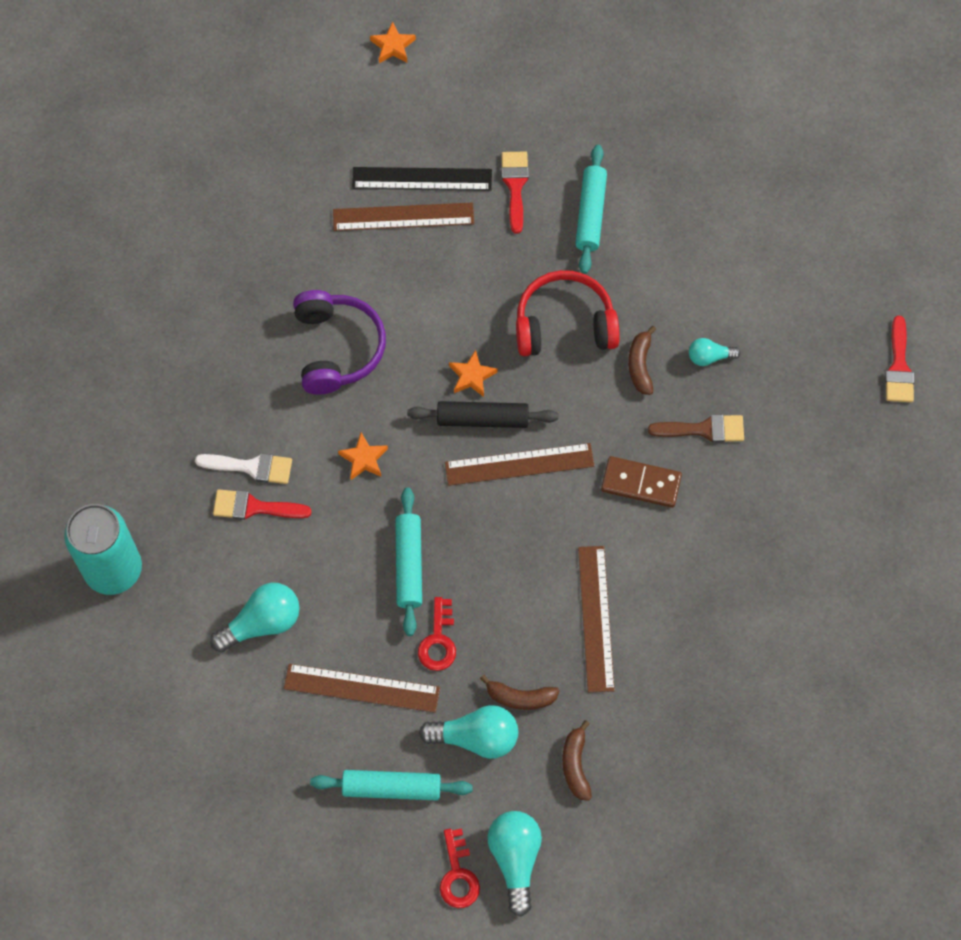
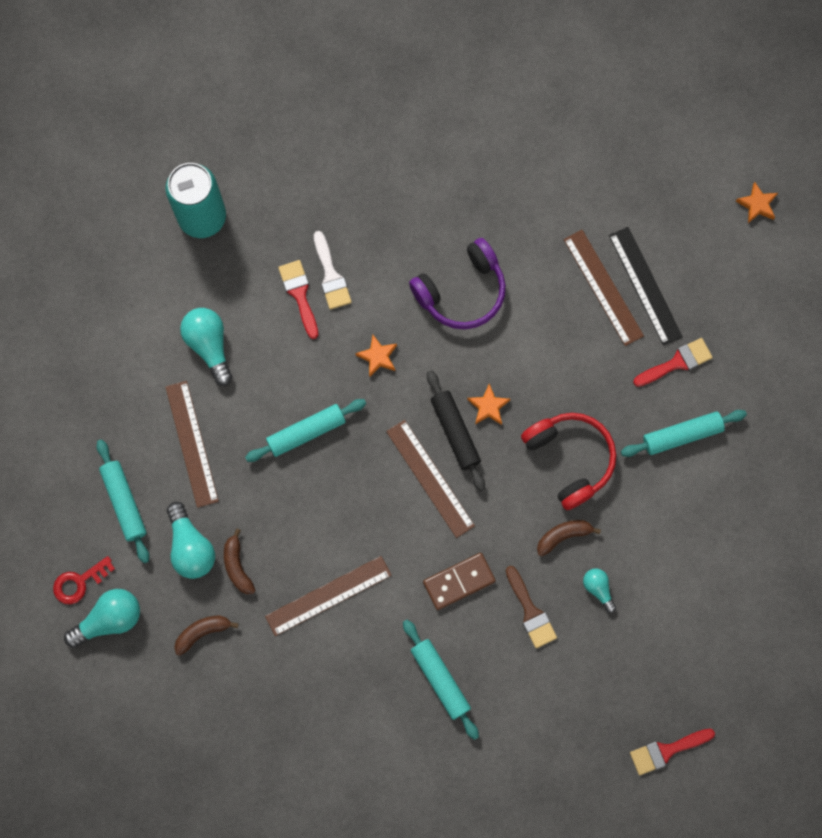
camera: 65 degrees right, 10 degrees up
(262, 623) = (209, 346): turquoise light bulb -> turquoise light bulb turned 150 degrees counterclockwise
(438, 640) = (255, 483): red key -> none
(641, 483) = (459, 581): brown domino -> brown domino turned 75 degrees clockwise
(735, 546) = (440, 680): none -> turquoise rolling pin

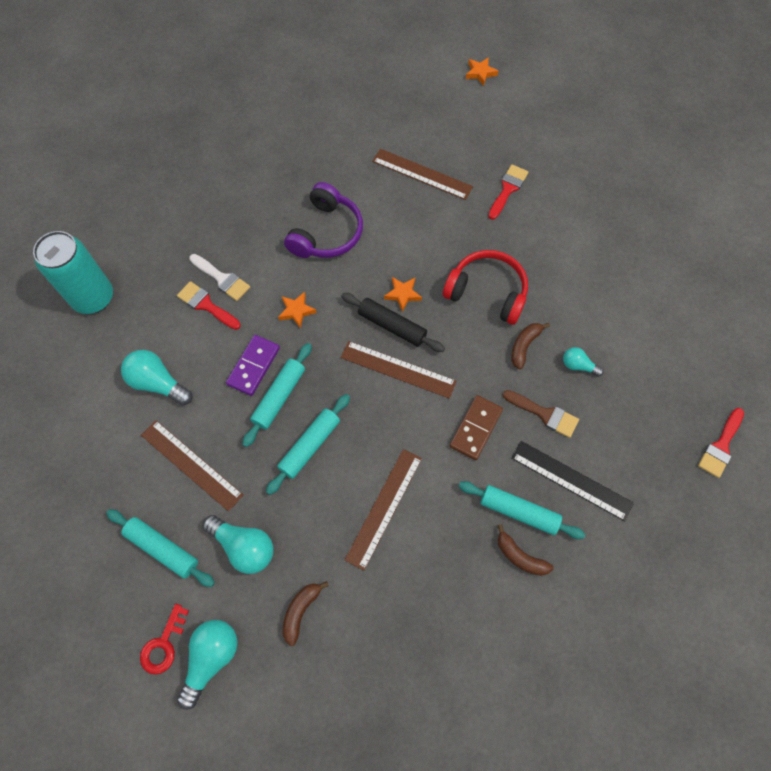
camera: 35 degrees left, 10 degrees down
(237, 566) = (294, 535): brown banana -> brown banana (520, 556)
(303, 386) = (253, 366): none -> purple domino
(645, 286) = (448, 157): black ruler -> black ruler (571, 480)
(681, 435) = (548, 230): turquoise rolling pin -> turquoise rolling pin (309, 446)

